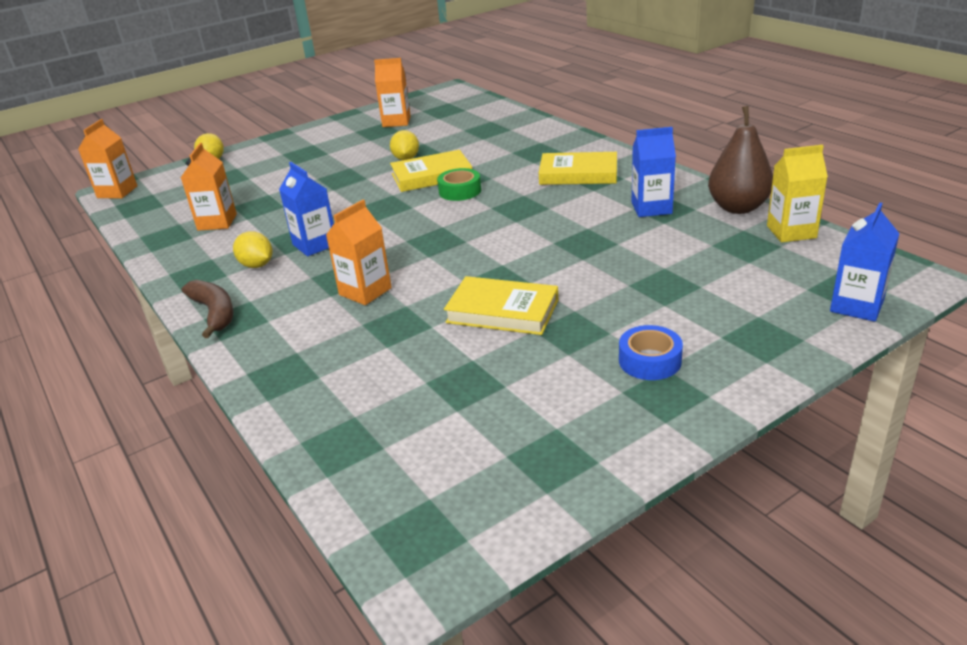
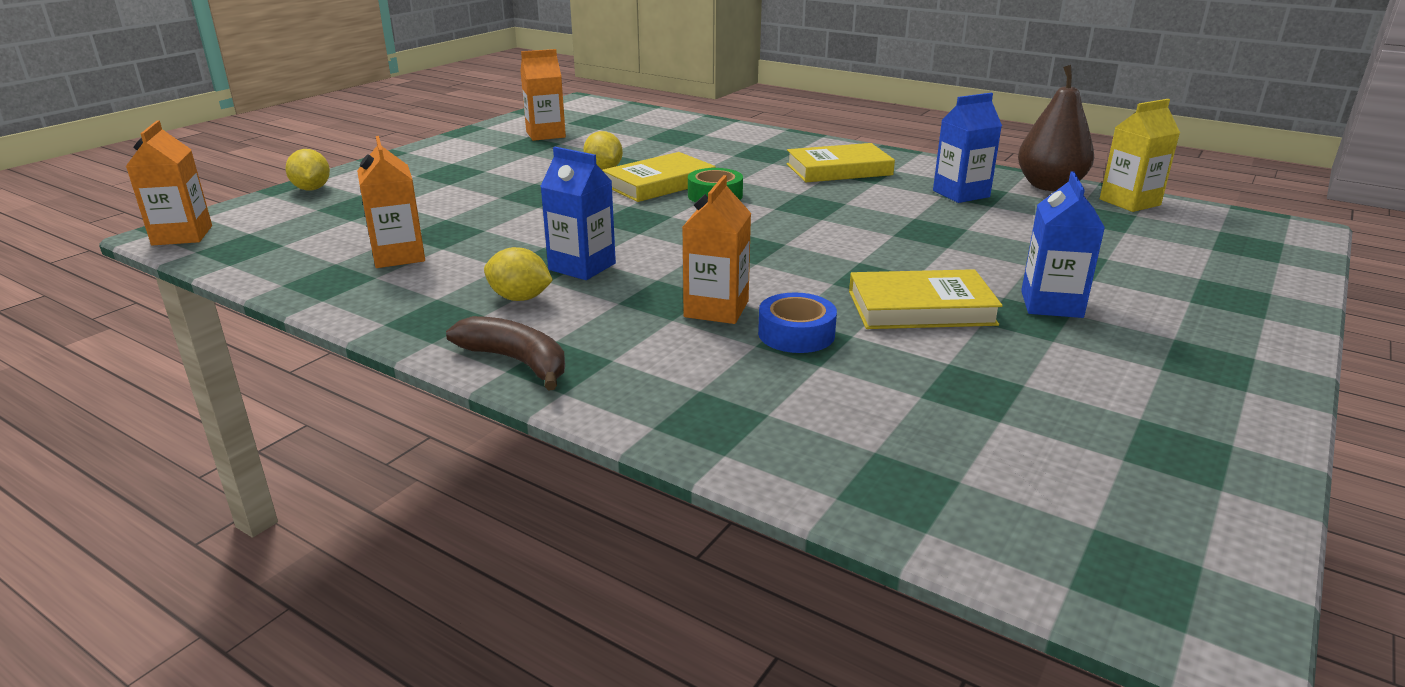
camera: 25 degrees left, 5 degrees down
(649, 361) = (1150, 334): blue tape -> blue tape (796, 334)
(856, 306) = (1277, 258): blue carton -> blue carton (1051, 304)

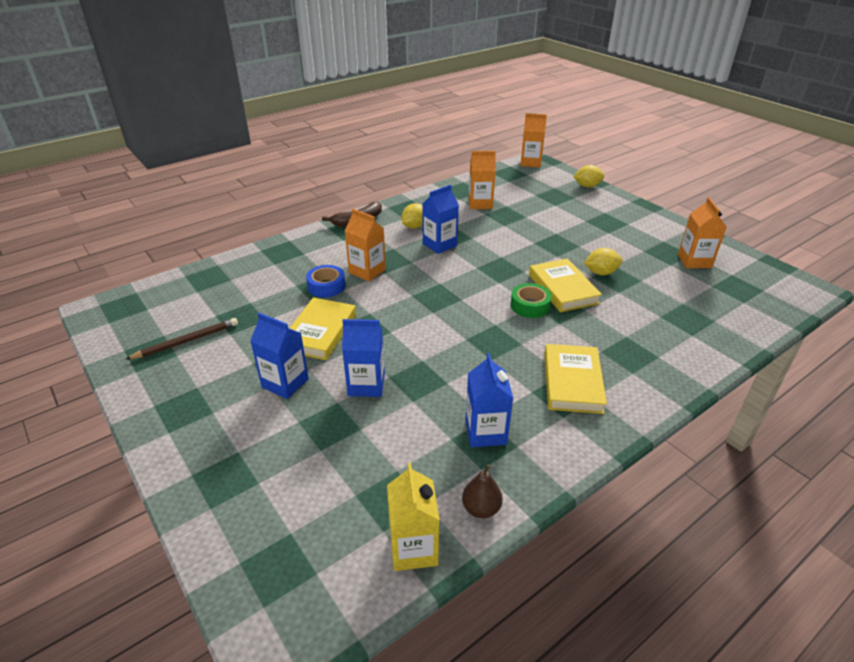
camera: 110 degrees right, 10 degrees up
(979, 255) = (366, 385): none -> blue carton
(1049, 186) = (481, 508): brown pear -> brown pear, size x0.54
(1100, 422) = (186, 341): none -> brown pencil

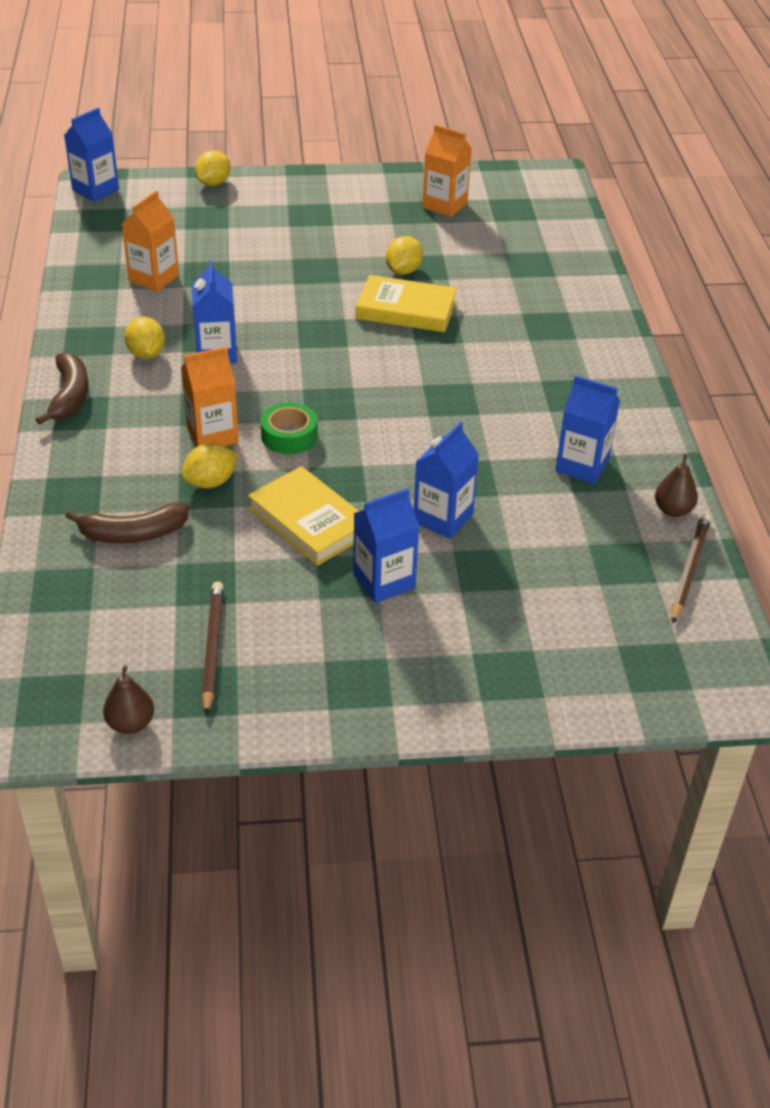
camera: 60 degrees left, 5 degrees up
(113, 338) = (131, 724): none -> brown pear
(264, 280) = (133, 534): none -> brown banana
(326, 286) = (211, 482): blue tape -> yellow lemon
(413, 548) = (689, 570): yellow carton -> brown pencil
(530, 162) = (95, 190): orange carton -> blue carton
(530, 306) = (413, 346): green tape -> green tape (289, 436)
(572, 382) = (558, 380): yellow book -> none

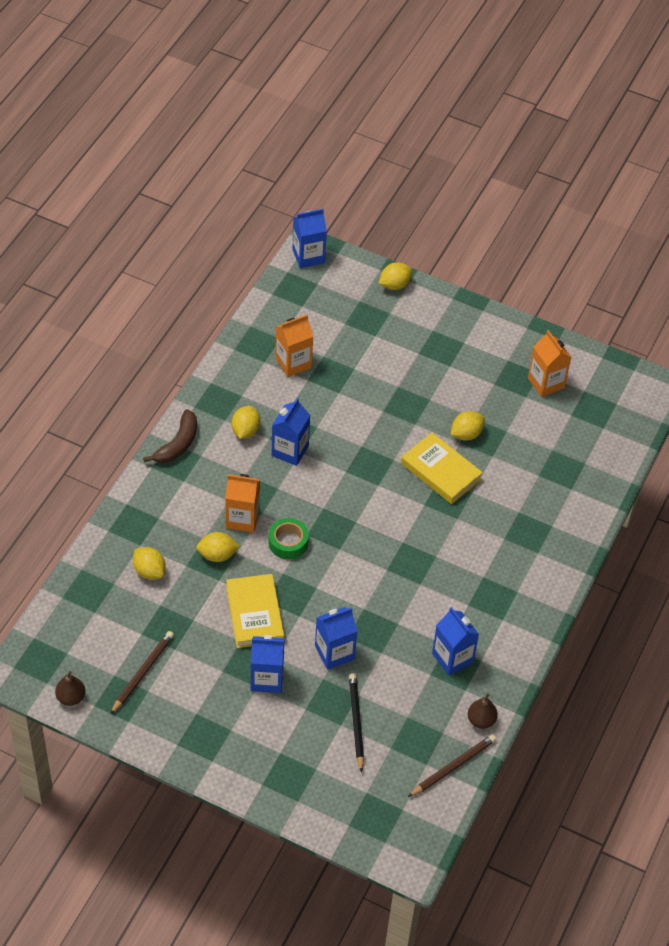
camera: 30 degrees right, 10 degrees up
(133, 534) = (149, 571): brown banana -> yellow lemon
(535, 577) = (356, 722): none -> black pencil

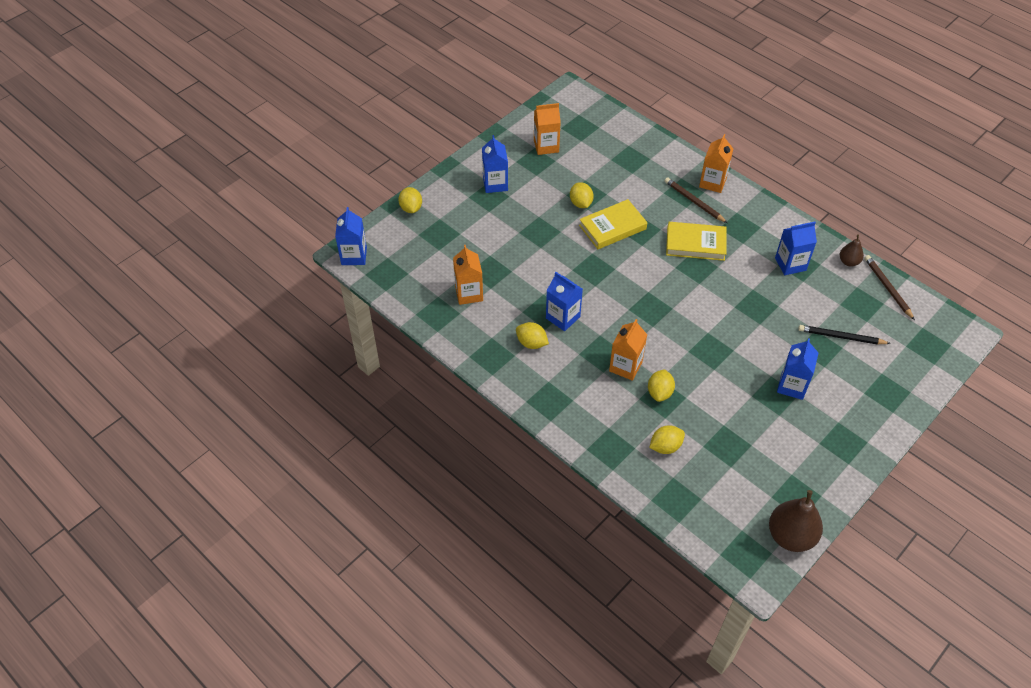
camera: 70 degrees left, 0 degrees up
(71, 698) = (790, 536): brown pear -> brown pear, size x1.86
(142, 673) = (772, 474): brown pencil -> brown pencil (694, 202)
(178, 444) = (531, 395): brown banana -> none
(255, 613) = (725, 379): yellow book -> yellow book (695, 244)
(288, 542) = (658, 340): green tape -> none
(334, 652) = (773, 335): blue carton -> blue carton (495, 184)
(558, 559) = (712, 182): none -> orange carton

